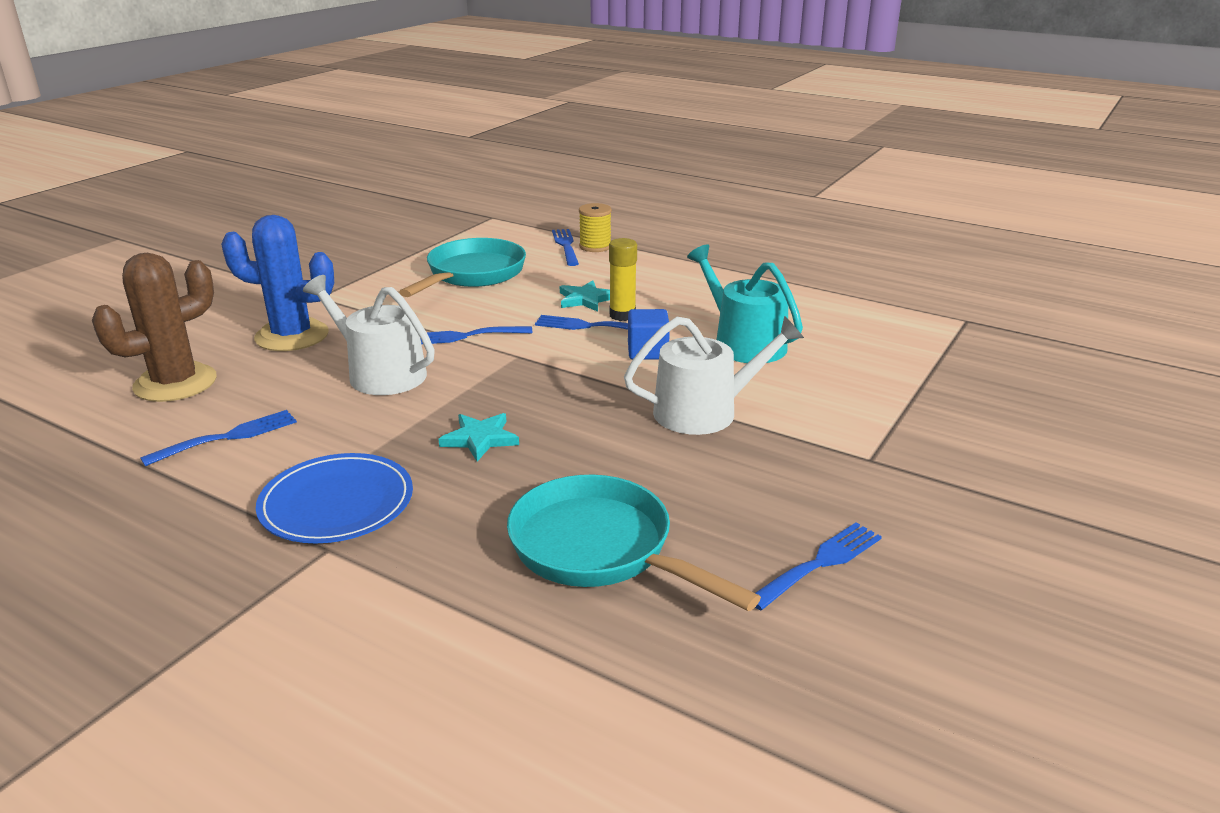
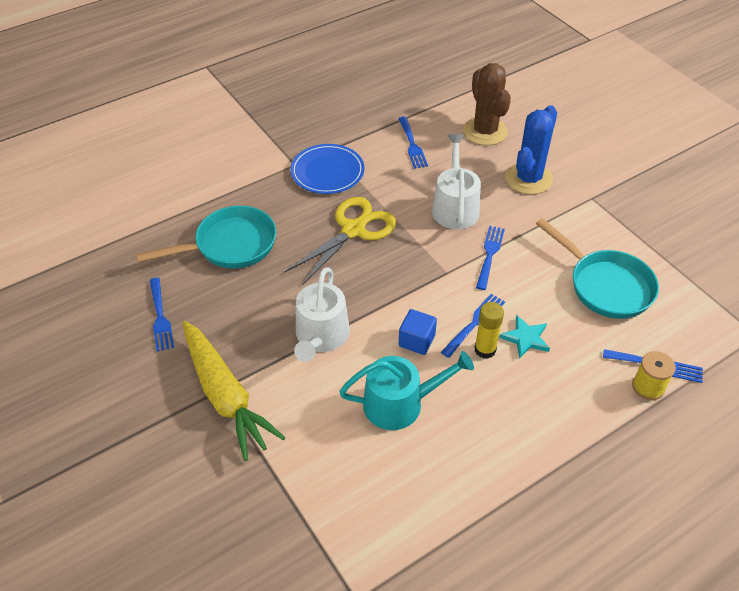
camera: 115 degrees right, 20 degrees up
(380, 373) = (455, 207): white watering can -> white watering can turned 60 degrees counterclockwise
(480, 439) = (353, 230): turquoise star -> yellow scissors
(872, 451) = (225, 395): none -> yellow carrot

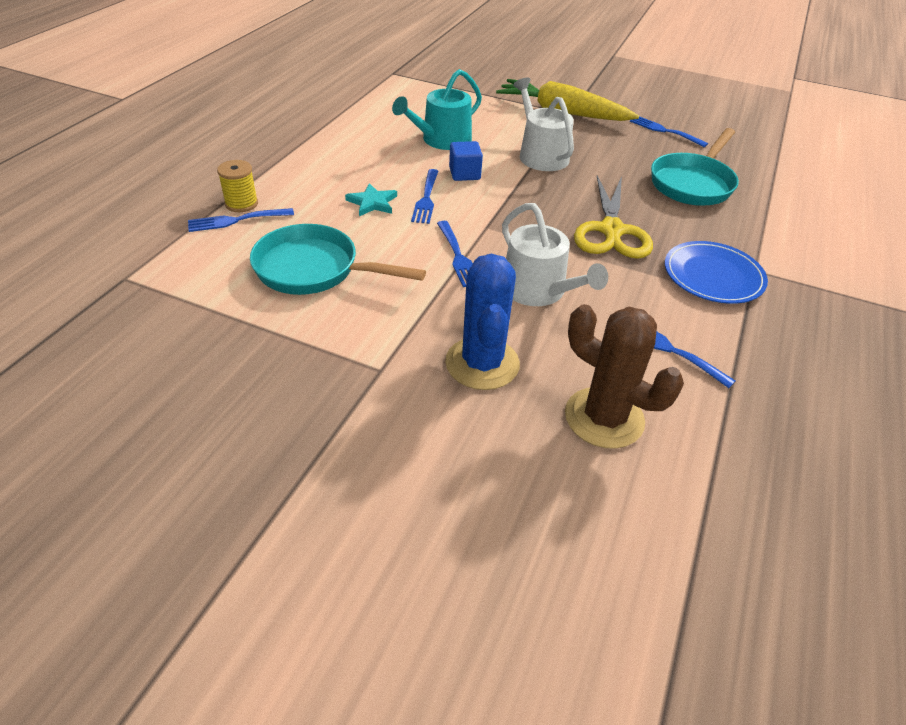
camera: 145 degrees right, 5 degrees down
(485, 349) = (403, 185): yellow glue stick -> none

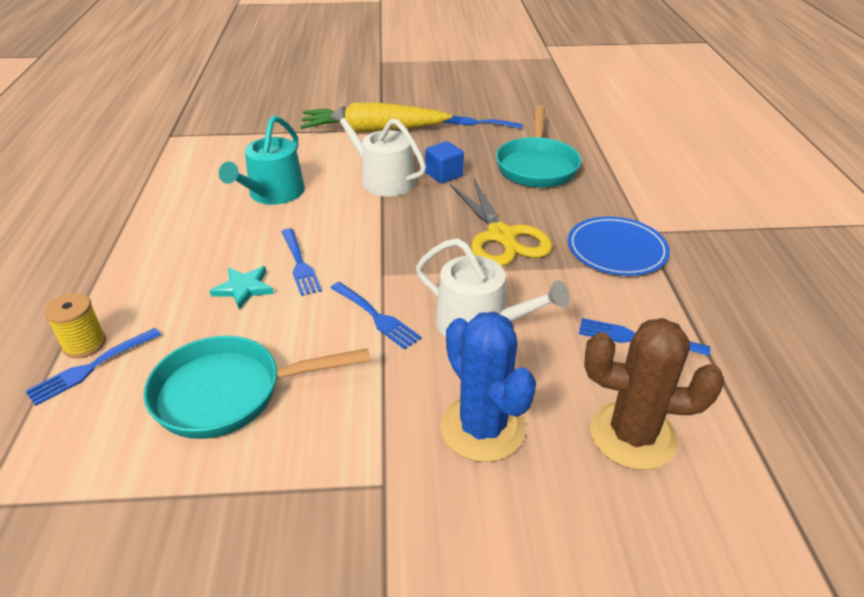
camera: 25 degrees left, 5 degrees down
(464, 174) = (321, 223): blue cube -> blue cube (444, 175)

